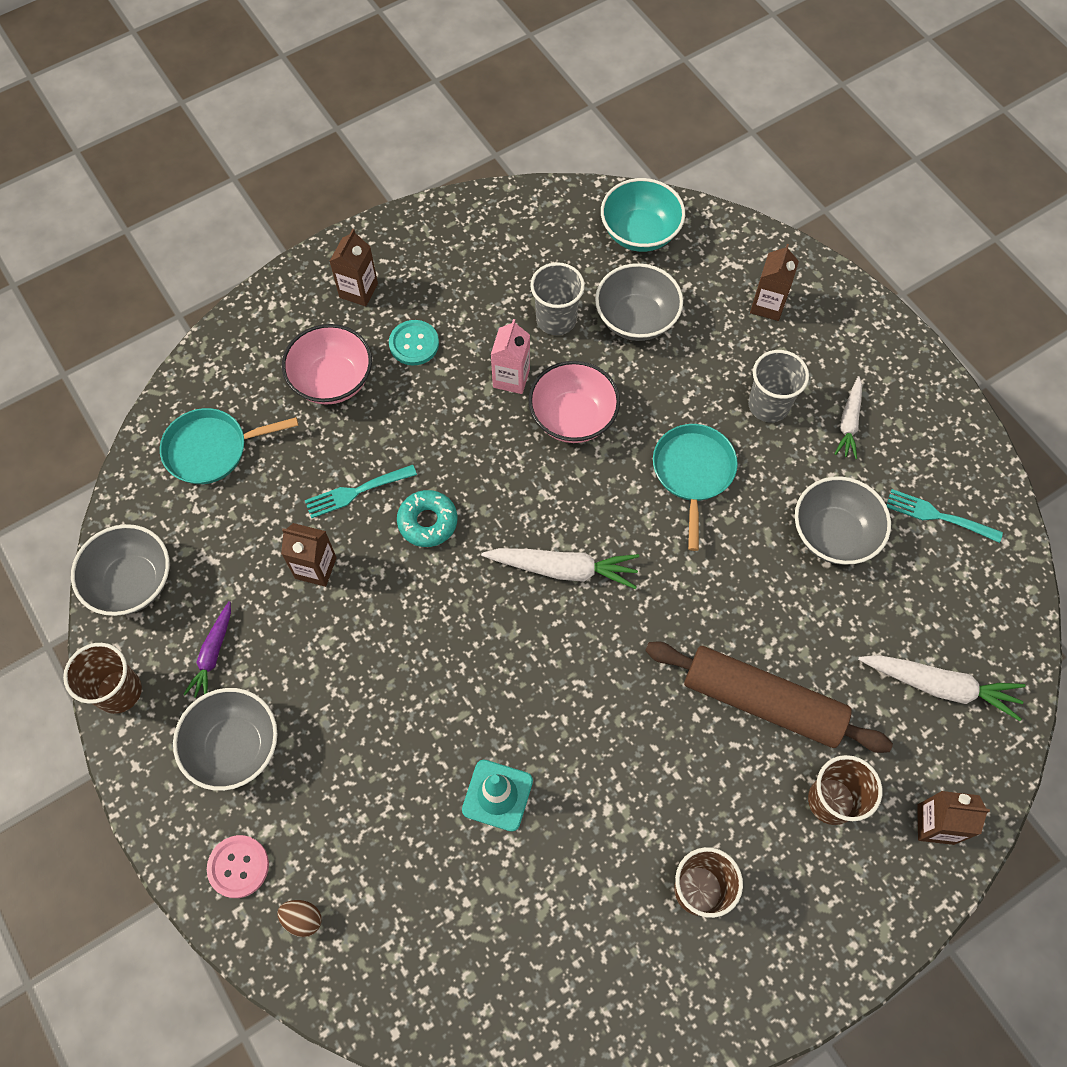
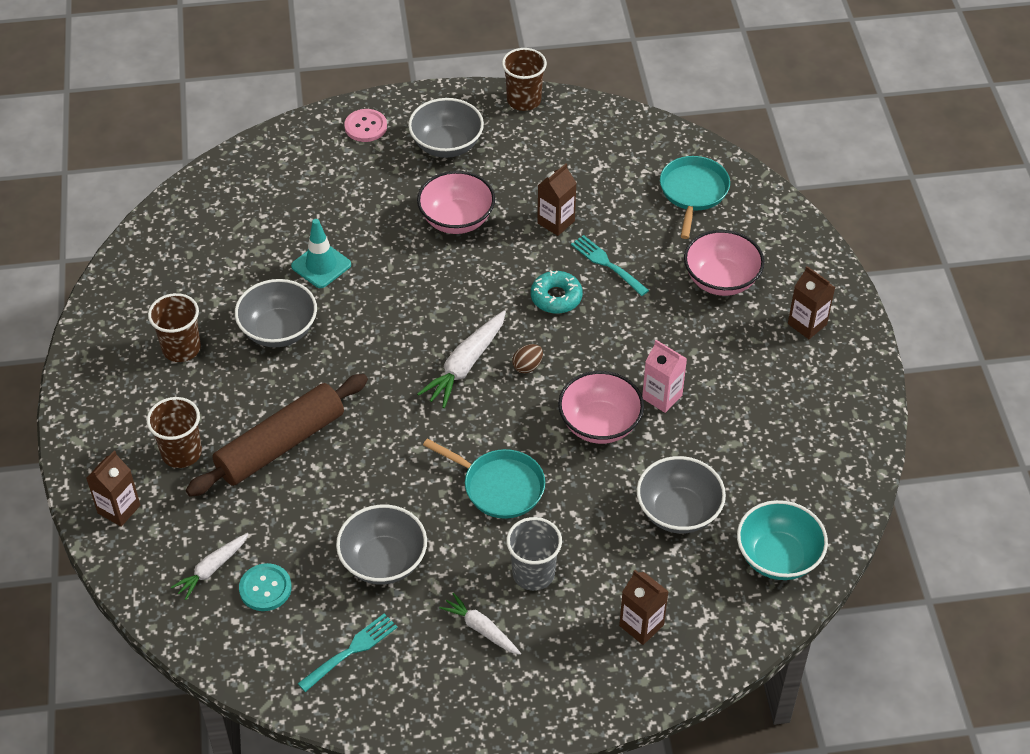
camera: 115 degrees right, 15 degrees down
(132, 582) = (603, 125): grey bowl -> grey bowl (279, 330)
(213, 654) = (521, 151): purple carrot -> none
(303, 919) = (311, 147): brown egg -> brown egg (527, 366)
(357, 491) = (608, 264): turquoise fork -> turquoise fork turned 45 degrees counterclockwise
(357, 676) = (456, 220): none -> pink bowl
(414, 344) = (731, 343): turquoise button -> turquoise button (265, 588)
(556, 319) = (708, 451): grey cup -> none
(940, 686) = (212, 569): white carrot -> white carrot, size x0.64

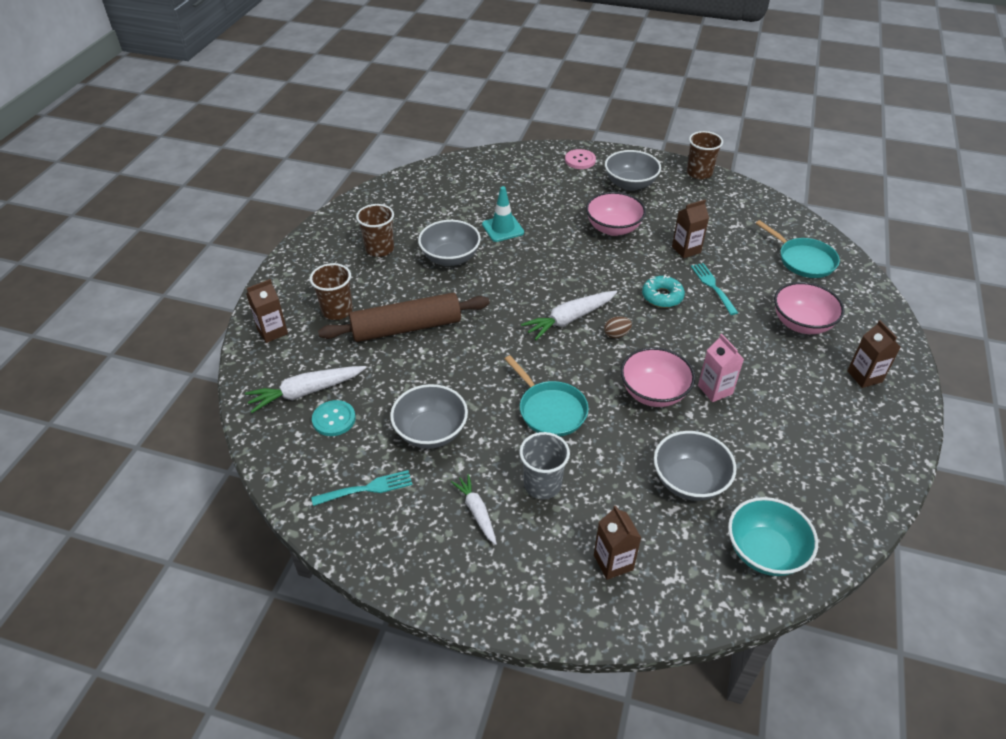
camera: 25 degrees right, 5 degrees down
(212, 569) = (306, 392): white carrot -> white carrot, size x1.57
(693, 192) = (803, 260): turquoise pan -> turquoise pan turned 105 degrees clockwise

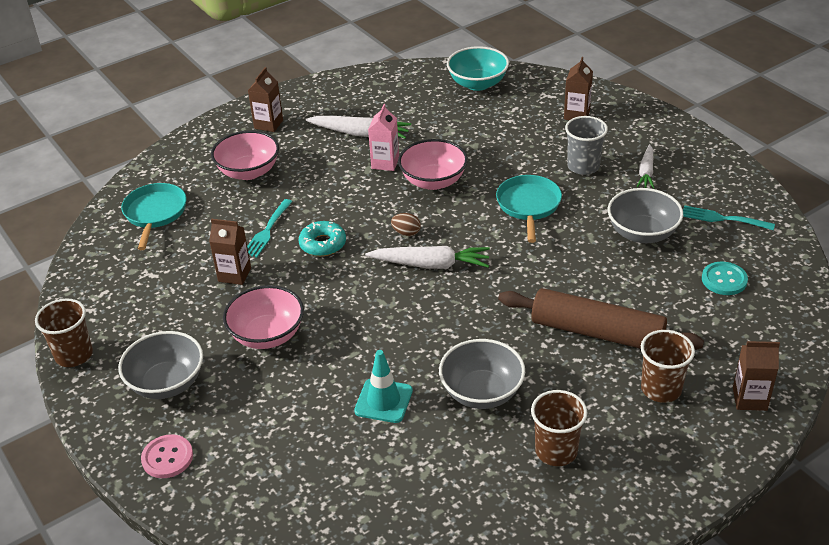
camera: 140 degrees left, 5 degrees down
(306, 392) = (740, 315): white carrot -> white carrot (360, 134)
(689, 481) = (478, 127): grey bowl -> none

